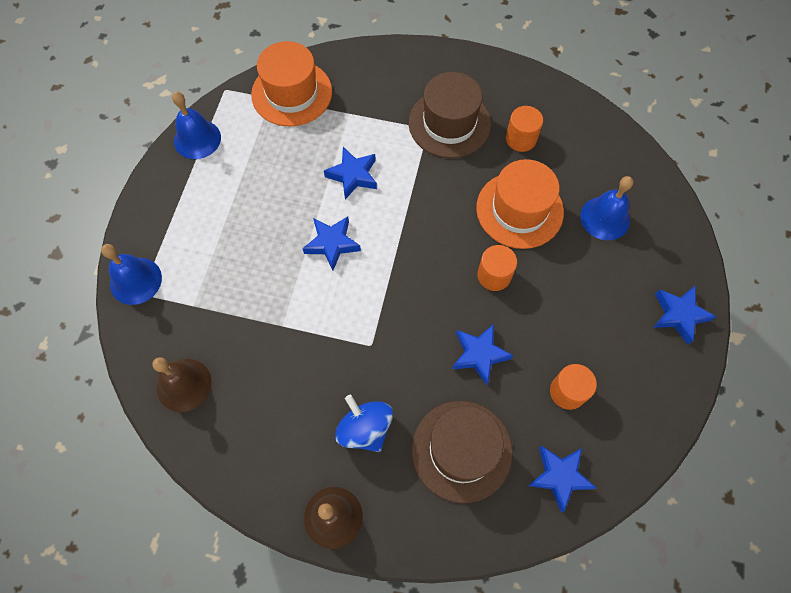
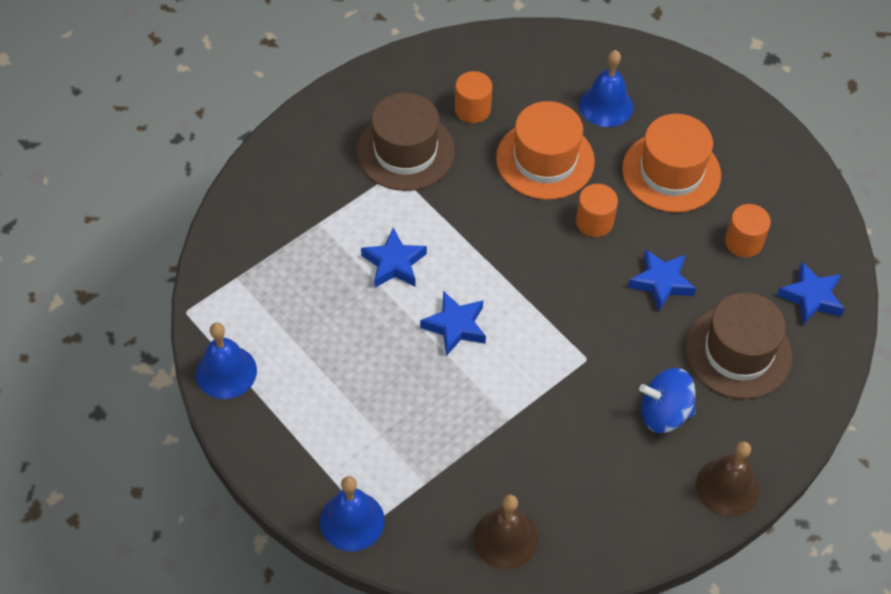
camera: 55 degrees left, 10 degrees down
(292, 93) = (247, 256): orange hat -> orange hat (671, 172)
(679, 315) = (736, 120): blue star -> none

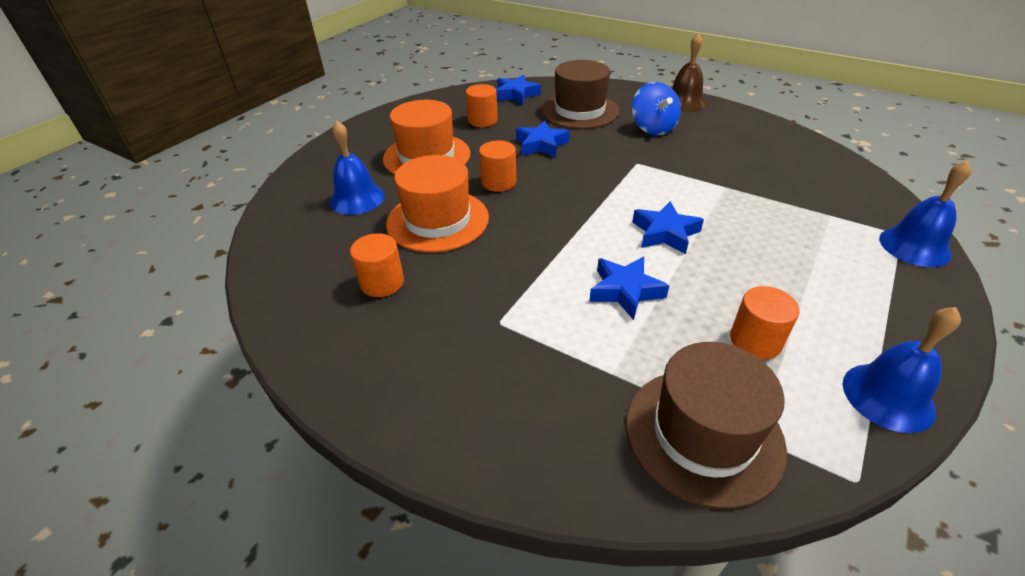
camera: 105 degrees left, 15 degrees down
(306, 323) = (755, 340): none -> orange cylinder
(405, 151) = (463, 322): brown hat -> brown hat (703, 434)
(505, 538) = (823, 169): brown bell -> none

